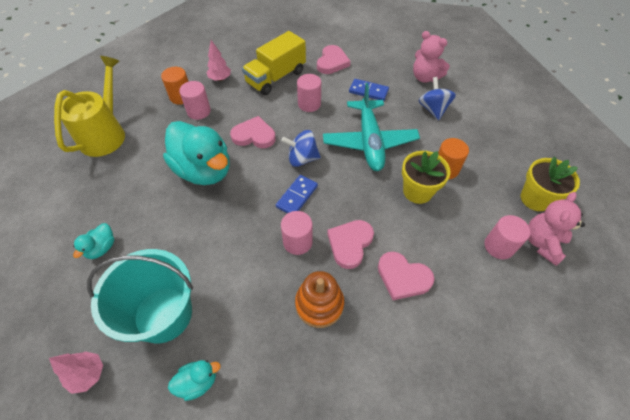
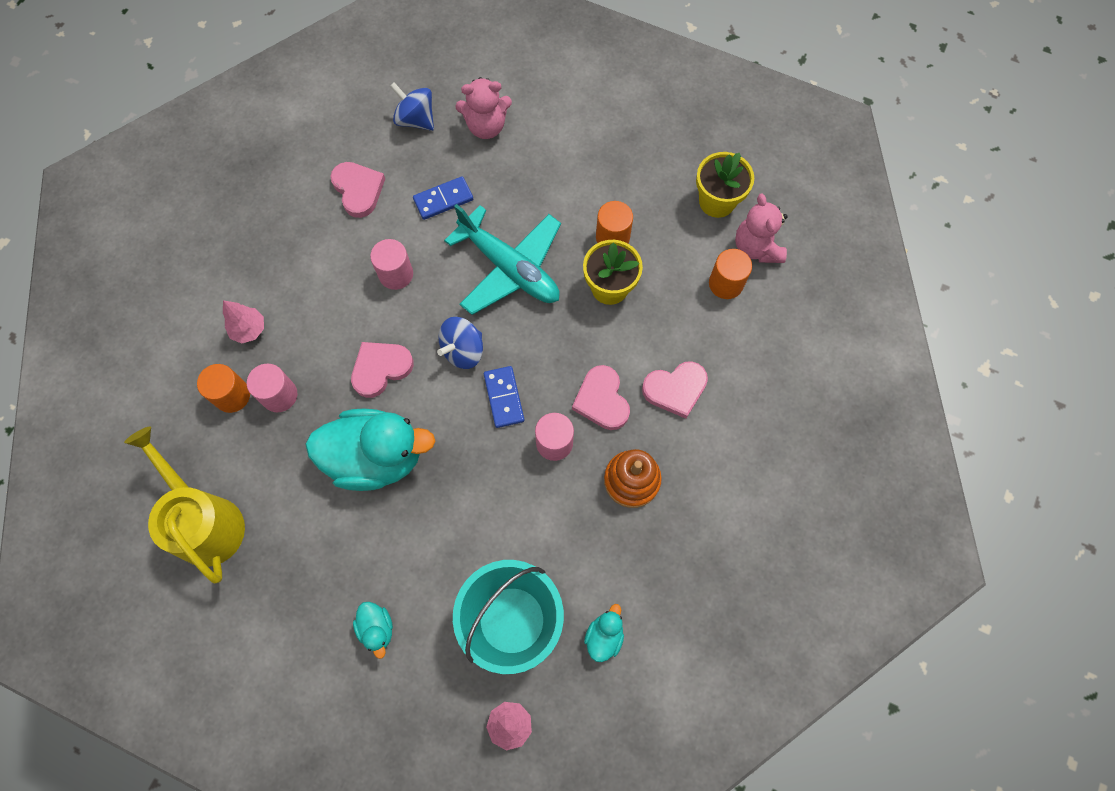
camera: 45 degrees left, 15 degrees up
(276, 77) = (315, 269): yellow truck -> none
(433, 109) = (535, 167): blue spinning top -> blue spinning top (415, 119)
(499, 246) = (725, 283): pink cylinder -> orange cylinder

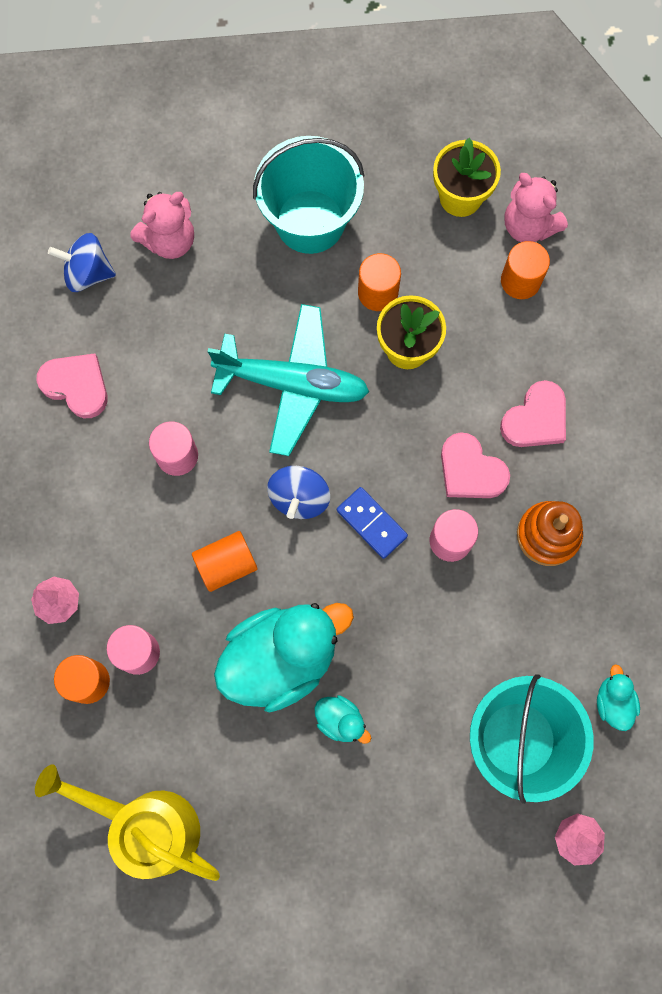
camera: 30 degrees left, 5 degrees up
(377, 628) = (392, 826): turquoise duck -> turquoise duck (340, 720)
(381, 369) = (226, 565): pink heart -> orange cylinder
(443, 199) = (175, 347): blue domino -> none
(594, 163) = (310, 222): none -> turquoise bucket

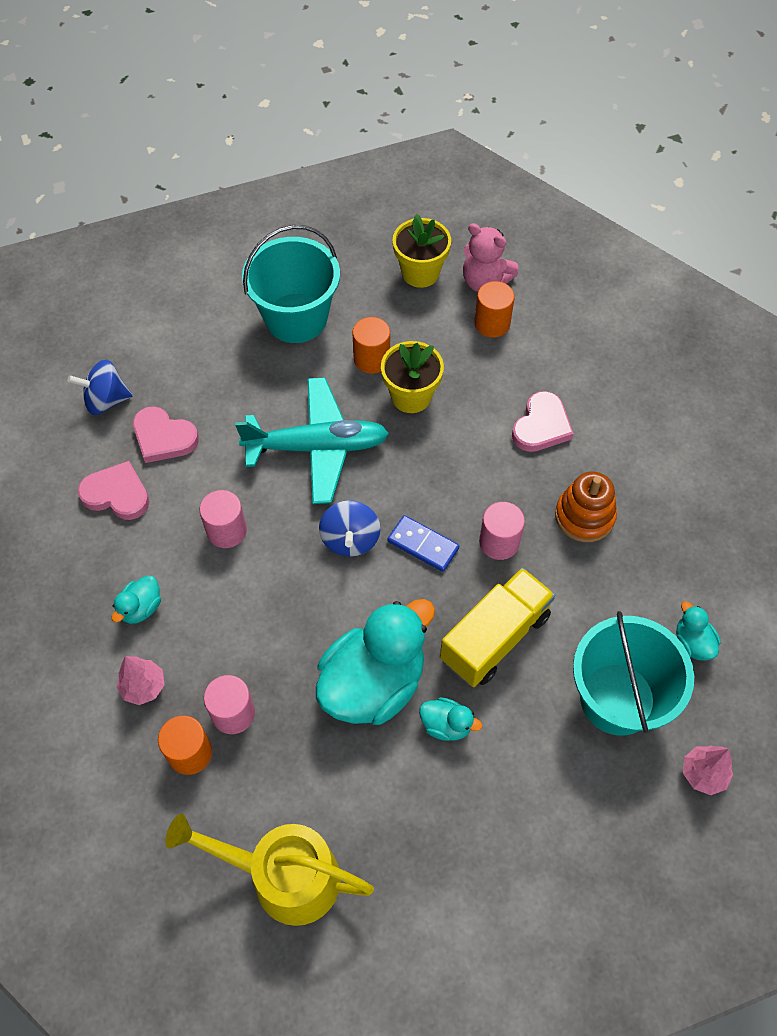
camera: 15 degrees left, 15 degrees down
(74, 518) = (141, 608): none -> turquoise duck
(169, 240) = (175, 359): pink teddy bear -> none
(226, 565) = (298, 613): orange cylinder -> none
(415, 643) = (495, 637): none -> yellow truck
(470, 470) = (498, 480): pink heart -> pink heart (163, 437)

